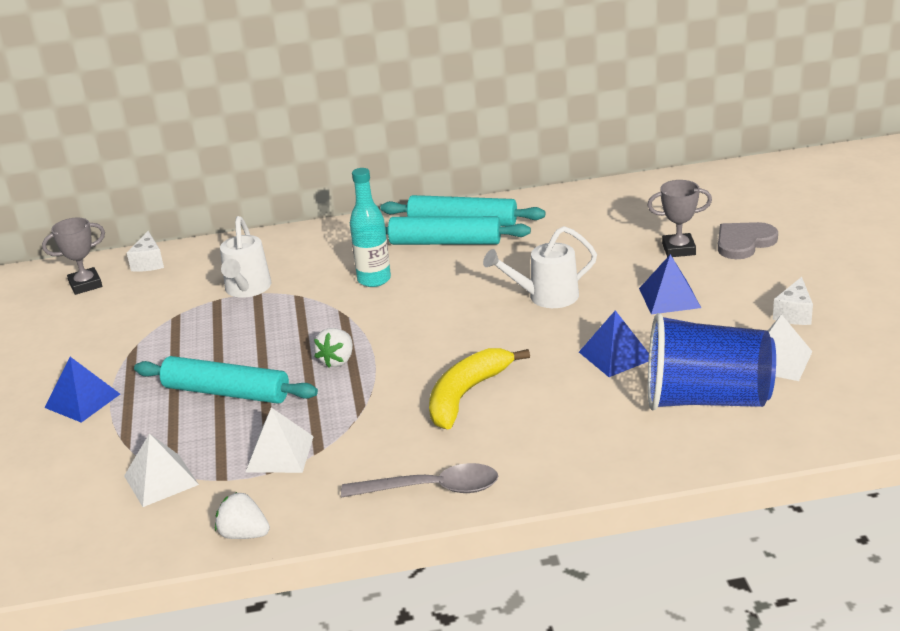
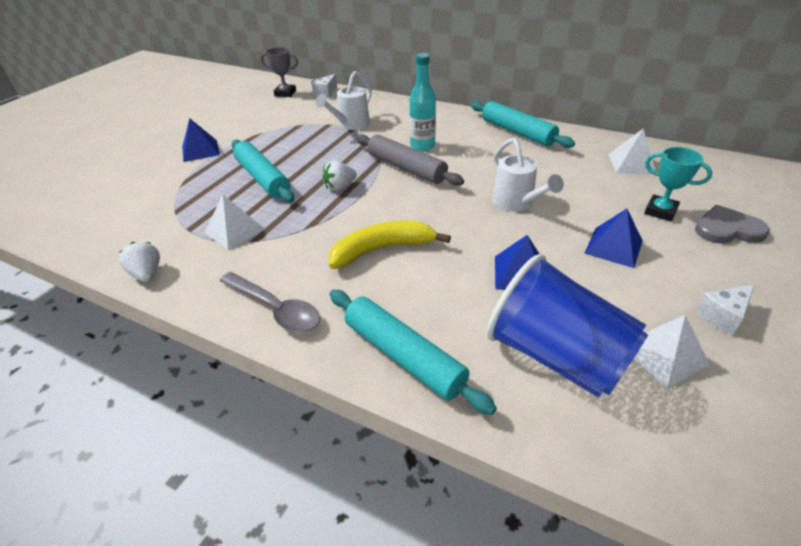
camera: 35 degrees right, 10 degrees up
(161, 480) = (165, 214): white pyramid -> white pyramid (631, 164)
(387, 310) = (406, 168): none -> grey rolling pin
(445, 242) = (492, 140): turquoise rolling pin -> turquoise rolling pin (404, 355)
(545, 297) = (516, 203): white watering can -> white watering can turned 135 degrees counterclockwise
(678, 249) = (660, 211): grey trophy -> turquoise trophy

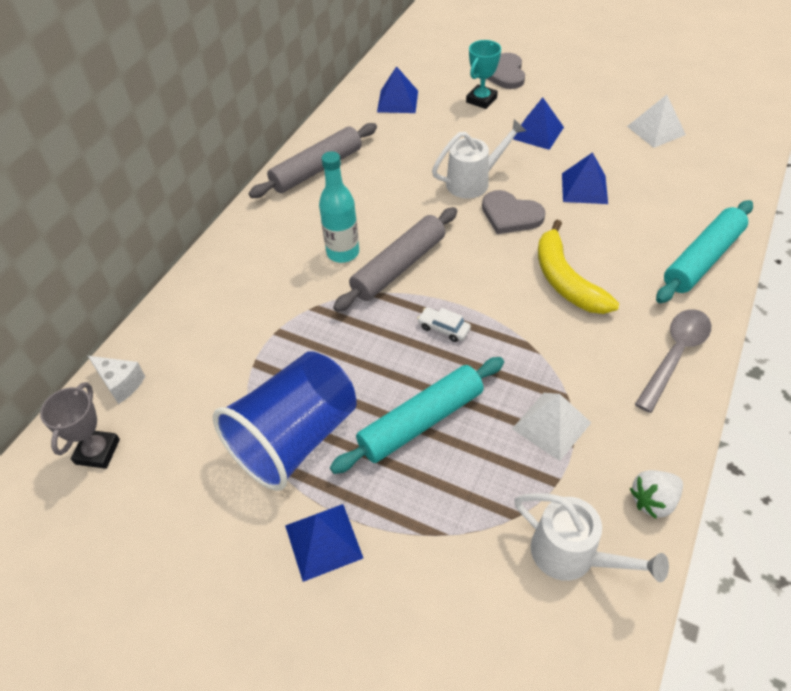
camera: 90 degrees left, 10 degrees up
(340, 187) = (444, 328): white strawberry -> white car
(350, 125) = (261, 335): white watering can -> white watering can (573, 556)
(471, 222) = (510, 215): none -> grey heart
(517, 132) = (316, 169): turquoise rolling pin -> grey rolling pin
(556, 356) = (673, 178): blue cup -> blue cup (295, 438)
(631, 164) = (397, 101): white pyramid -> blue pyramid
(722, 316) = (610, 99): white cheese -> none

